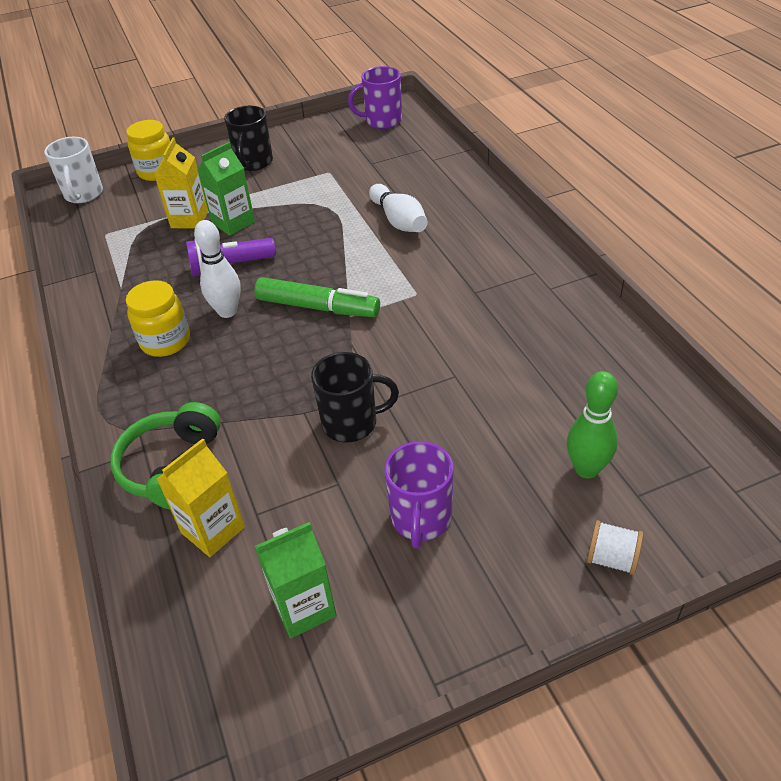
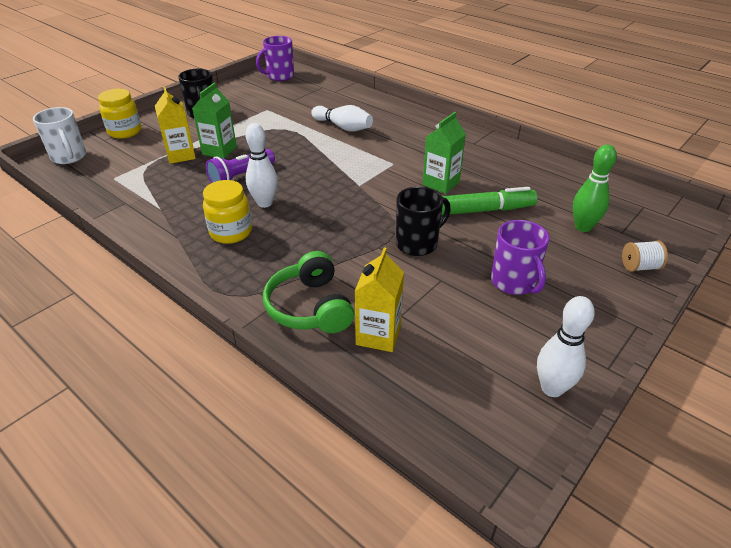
camera: 30 degrees left, 5 degrees down
(304, 607) = (487, 357): green carton -> green carton (441, 183)
(318, 307) = (331, 185): green marker -> green marker (483, 210)
(342, 679) = (552, 388): none -> white bowling pin

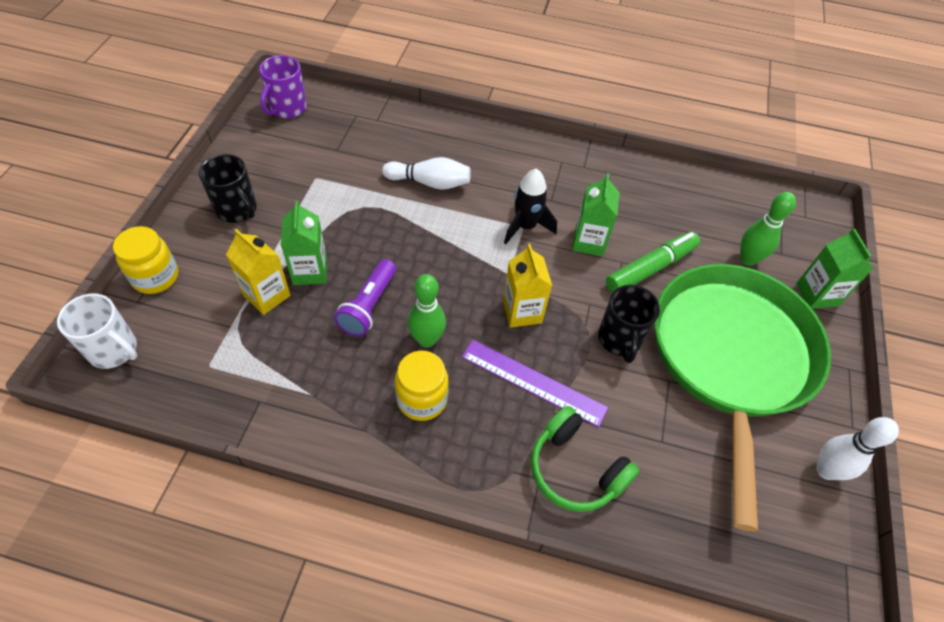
camera: 30 degrees left, 15 degrees up
(264, 203) = (427, 339): white bowling pin -> green bowling pin
(323, 247) = (533, 382): none -> purple ruler
(378, 335) = (658, 475): yellow carton -> yellow carton (522, 311)
(396, 164) = (525, 226): none -> black rocket
(418, 243) = (619, 339): black mug -> black mug turned 150 degrees clockwise
(514, 282) = (731, 357): purple mug -> green pan
(639, 267) = (817, 294): white spool -> green carton

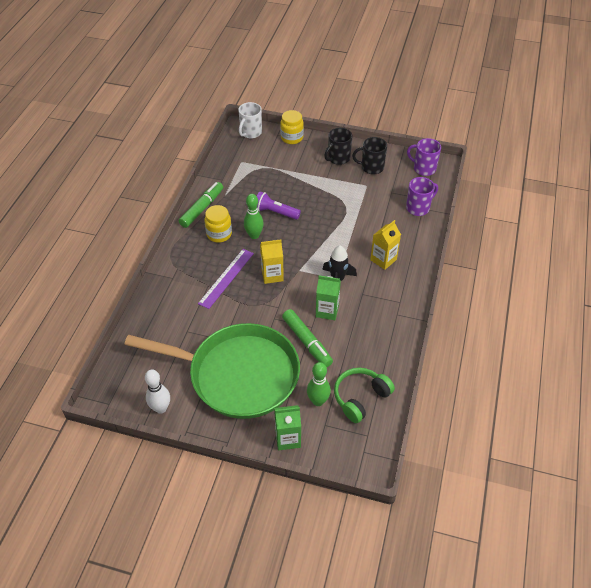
camera: 95 degrees right, 5 degrees down
(267, 295) = (281, 175): yellow carton -> yellow carton (383, 260)
(310, 271) = (297, 189): green carton -> none
(345, 435) = (202, 208): none -> green marker
(376, 124) = (418, 208): none -> purple mug
(430, 182) = (369, 234): white bowling pin -> none
(575, 469) = (175, 292): green headphones -> green headphones (360, 398)
(619, 339) = (252, 319): black mug -> black mug (371, 167)

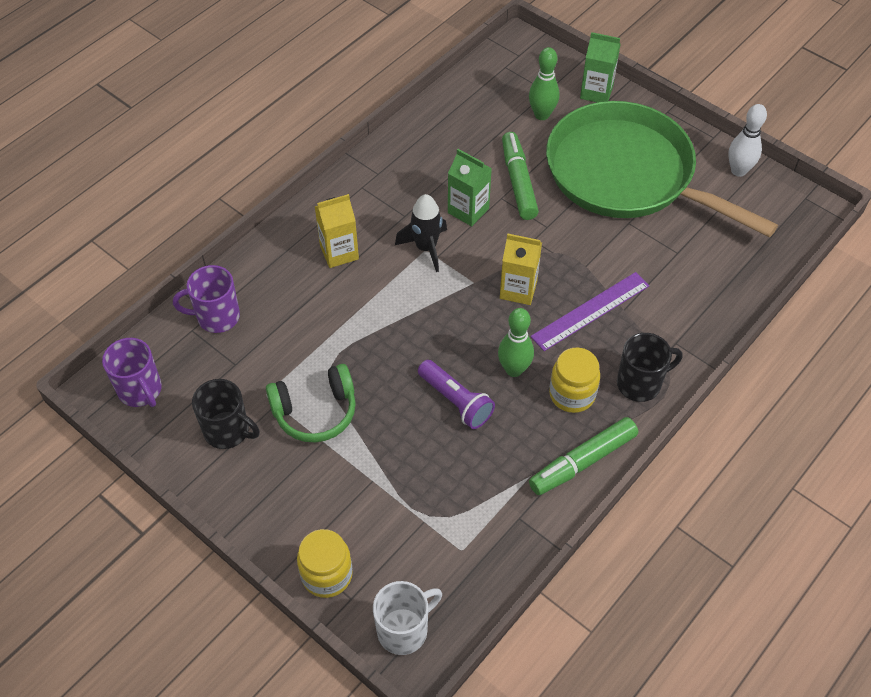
camera: 155 degrees left, 5 degrees up
(338, 158) = (272, 479): black mug -> black mug (640, 383)
(360, 398) = (489, 101): green headphones -> green headphones (315, 412)

